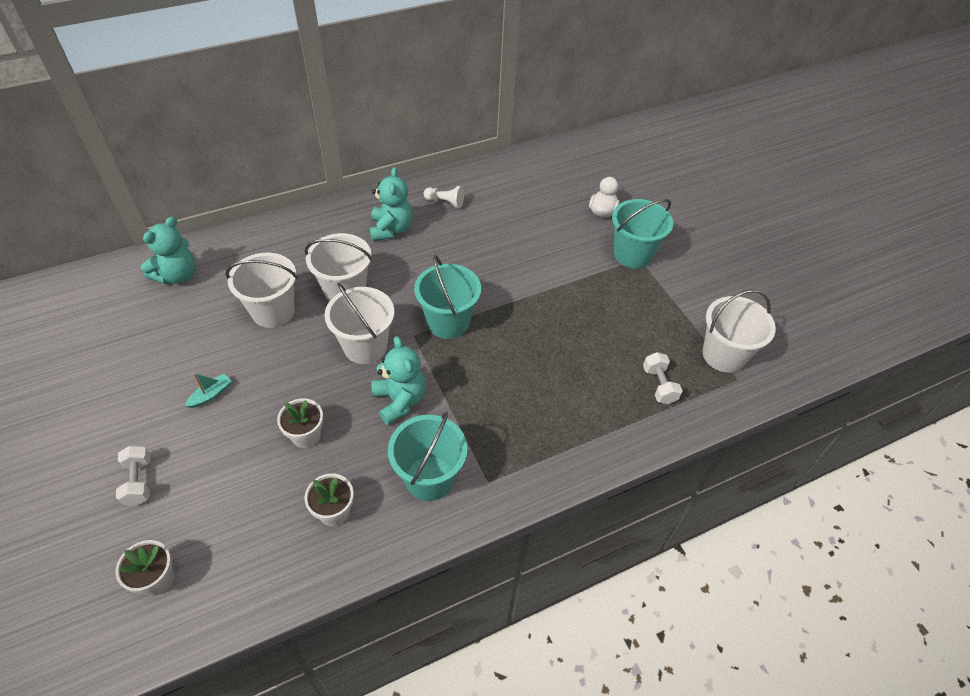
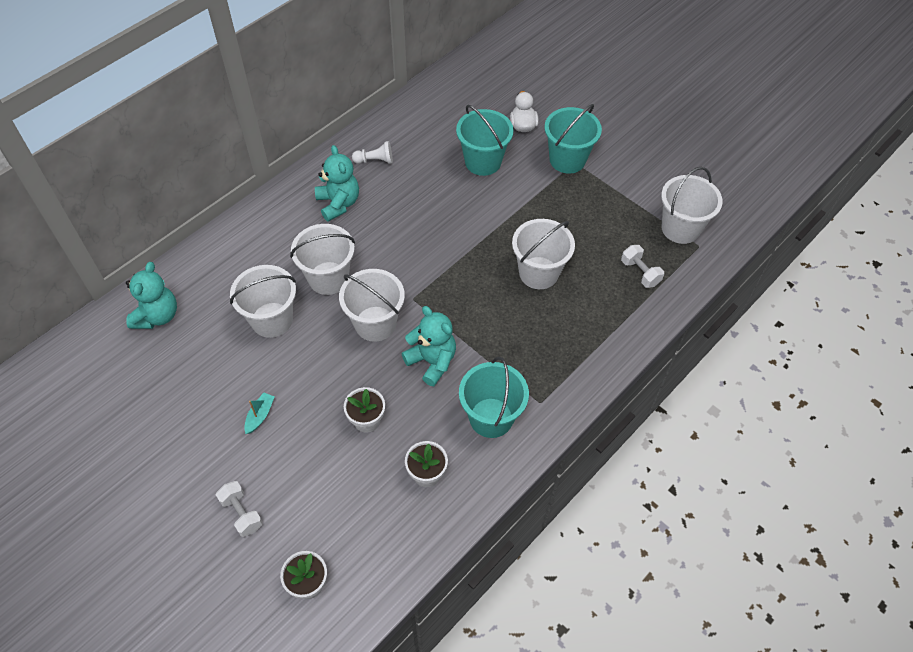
camera: 20 degrees left, 5 degrees up
(448, 322) = (437, 276): turquoise bucket -> turquoise bucket (483, 162)
(551, 351) = (538, 273): none -> white bucket

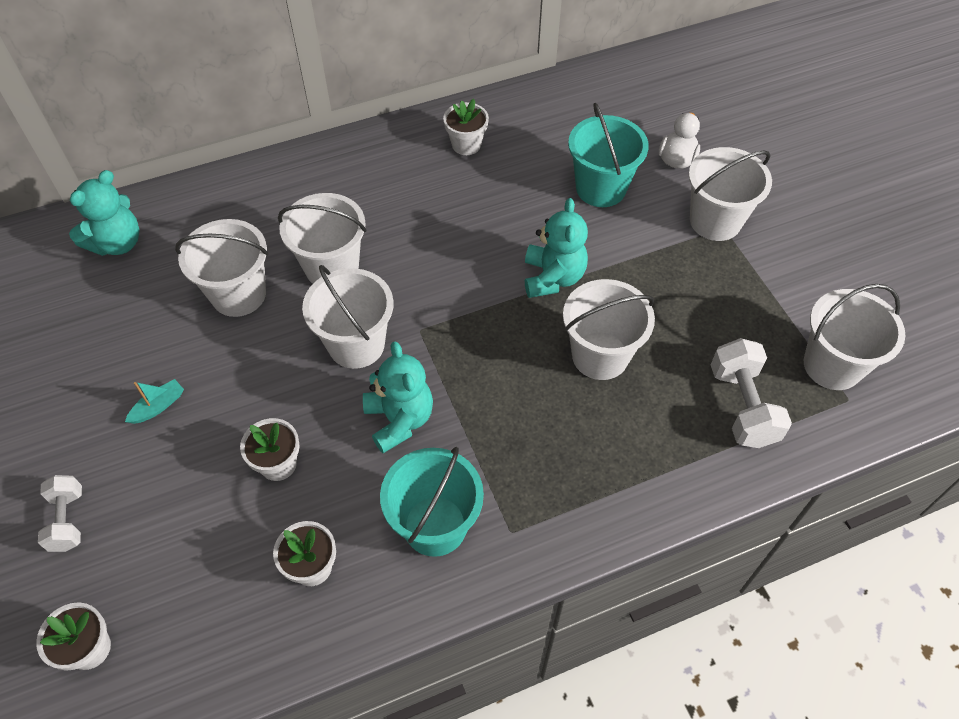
camera: 25 degrees right, 0 degrees up
(338, 203) = (394, 182): turquoise teddy bear -> turquoise teddy bear (553, 277)
(375, 160) = (466, 144): white pawn -> white flower pot
(567, 160) = (715, 221): turquoise bucket -> white bucket
(640, 273) = (742, 406): white dumbbell -> white dumbbell, size x1.55

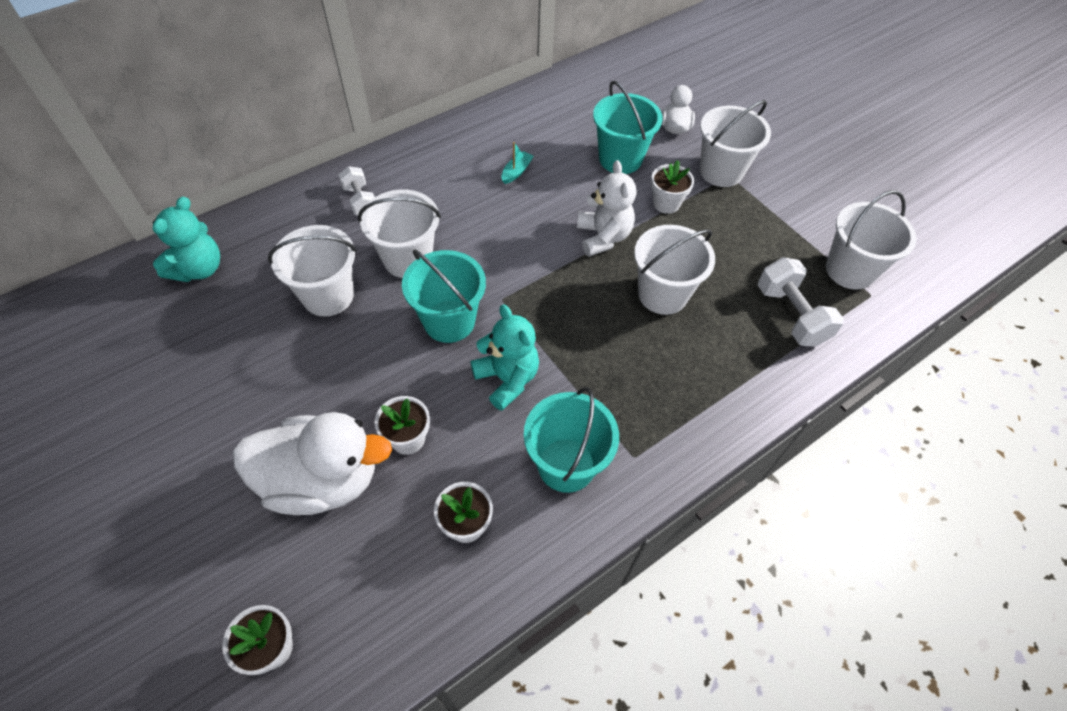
camera: 15 degrees left, 0 degrees up
(67, 520) = (217, 531): white dumbbell -> white dumbbell (360, 201)
(158, 406) = (279, 408): turquoise boat -> turquoise boat (516, 172)
(181, 490) = (322, 480): none -> white duck
(356, 344) = (449, 321): white bucket -> turquoise bucket
(466, 144) = (496, 139): white flower pot -> white flower pot (666, 203)
(553, 277) = (603, 237): turquoise teddy bear -> white teddy bear

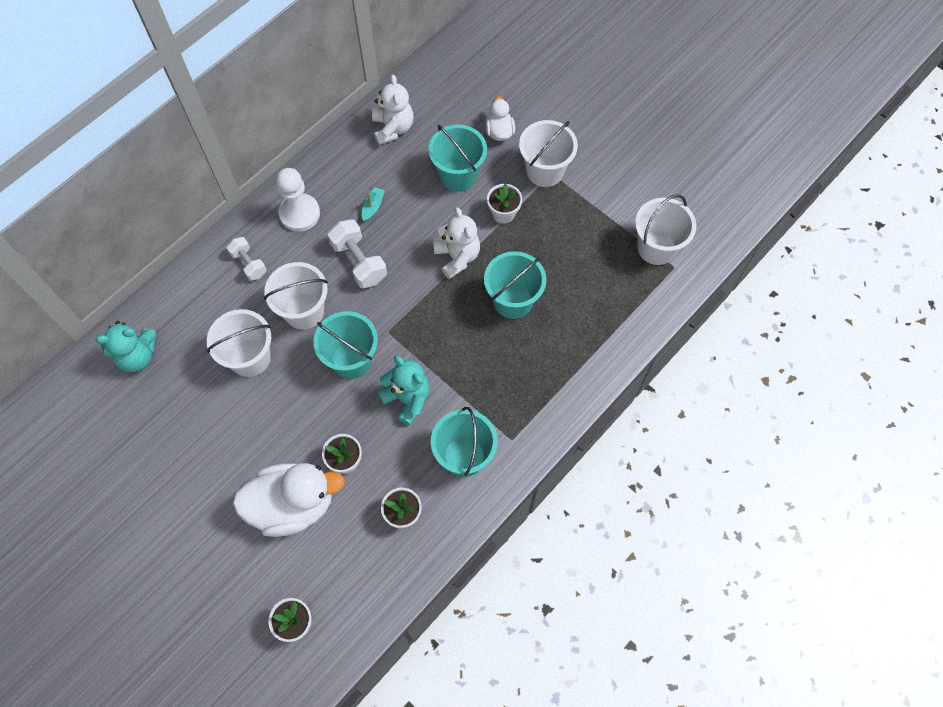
camera: 10 degrees left, 10 degrees up
(199, 269) = (138, 356): turquoise teddy bear -> turquoise teddy bear turned 60 degrees clockwise
(432, 164) = (299, 213): none -> white pawn
(557, 106) = (393, 128): none -> white teddy bear
(662, 294) = (513, 301): white bucket -> turquoise bucket
(791, 315) = (613, 298): white dumbbell -> white dumbbell (359, 262)

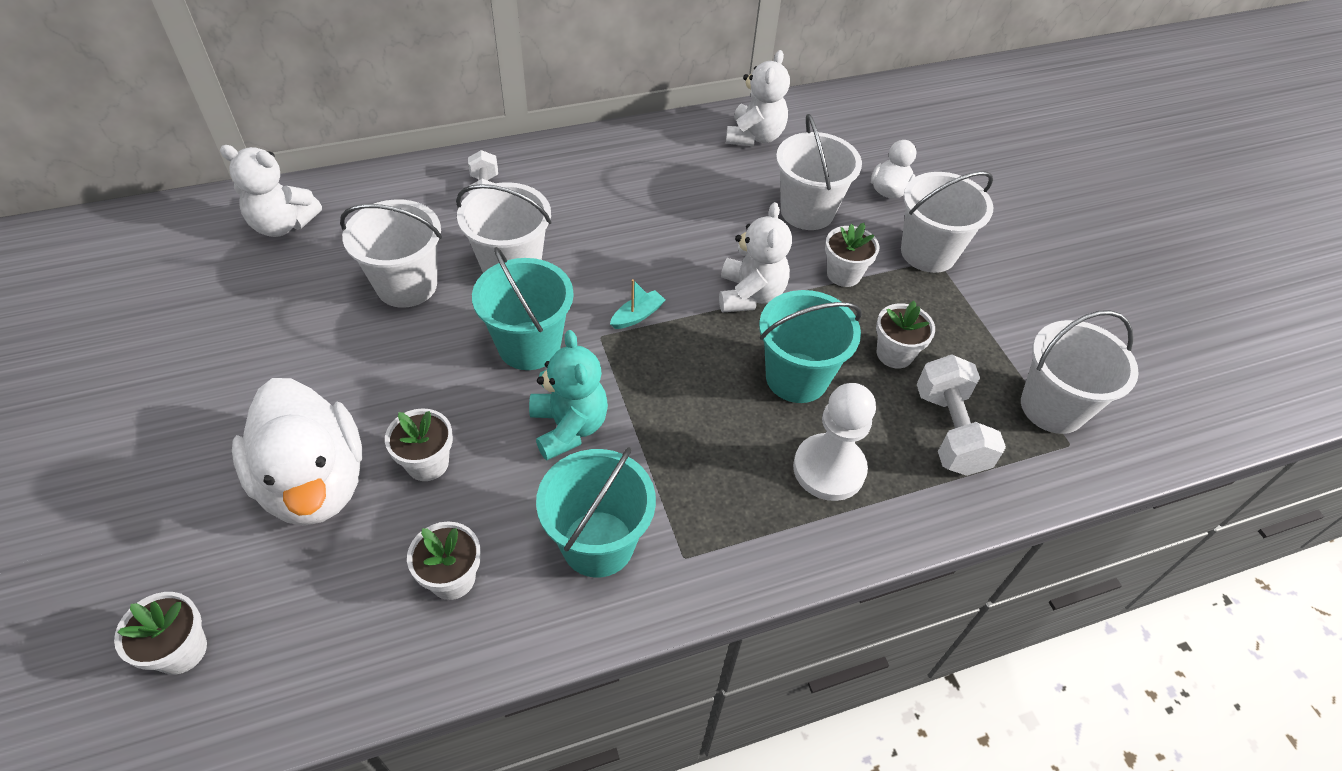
camera: 25 degrees right, 15 degrees down
(138, 356) = (283, 225): turquoise teddy bear -> white teddy bear
(293, 505) = (314, 482): white duck -> white duck turned 45 degrees clockwise
(299, 213) = (583, 170): white pawn -> white pawn (829, 469)
(359, 262) = (618, 246): white dumbbell -> white dumbbell (949, 431)
(373, 207) = (676, 199): turquoise boat -> turquoise boat (637, 315)
(458, 175) = (807, 211): turquoise bucket -> white bucket
(558, 256) = (894, 354): none -> white flower pot

